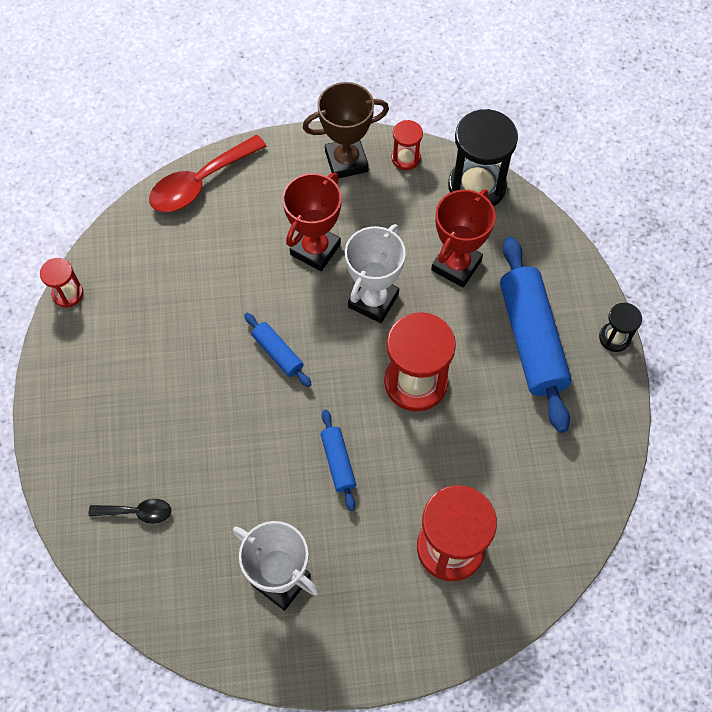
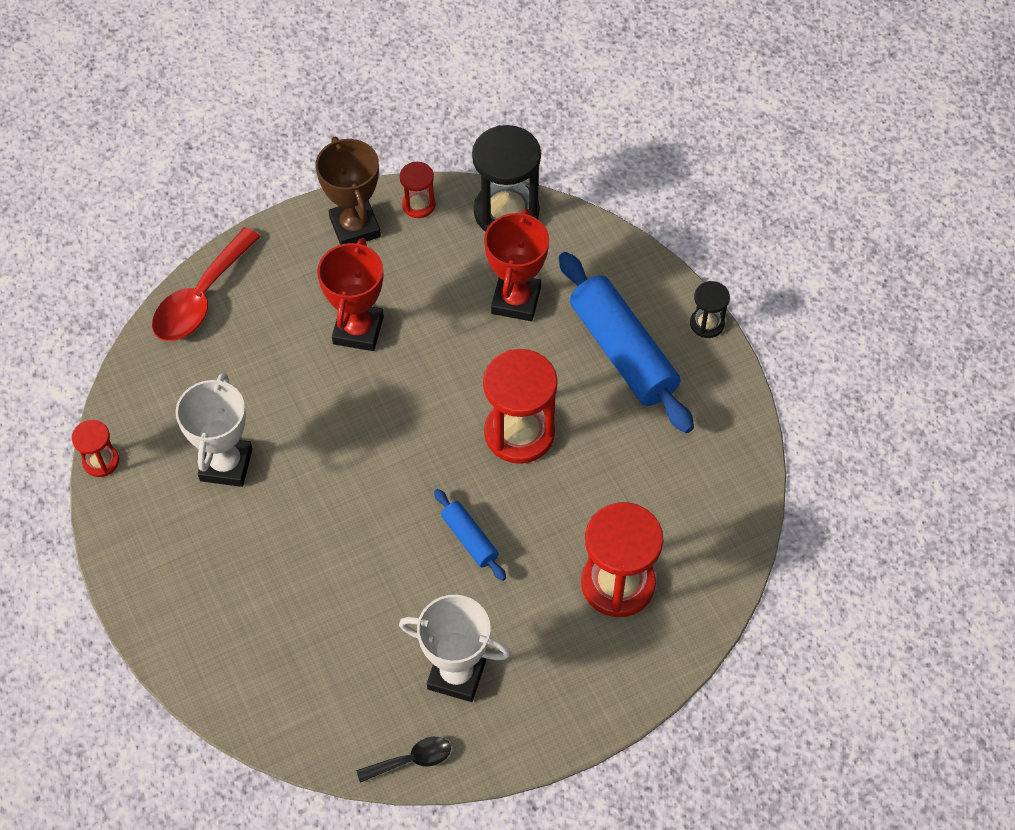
camera: 20 degrees left, 5 degrees down
(137, 512) = (276, 659): black spoon -> black spoon (412, 760)
(277, 353) = (361, 450): blue rolling pin -> none
(346, 161) = (355, 227): brown trophy -> brown trophy turned 75 degrees counterclockwise
(373, 300) = (442, 364): white trophy -> white trophy (226, 465)

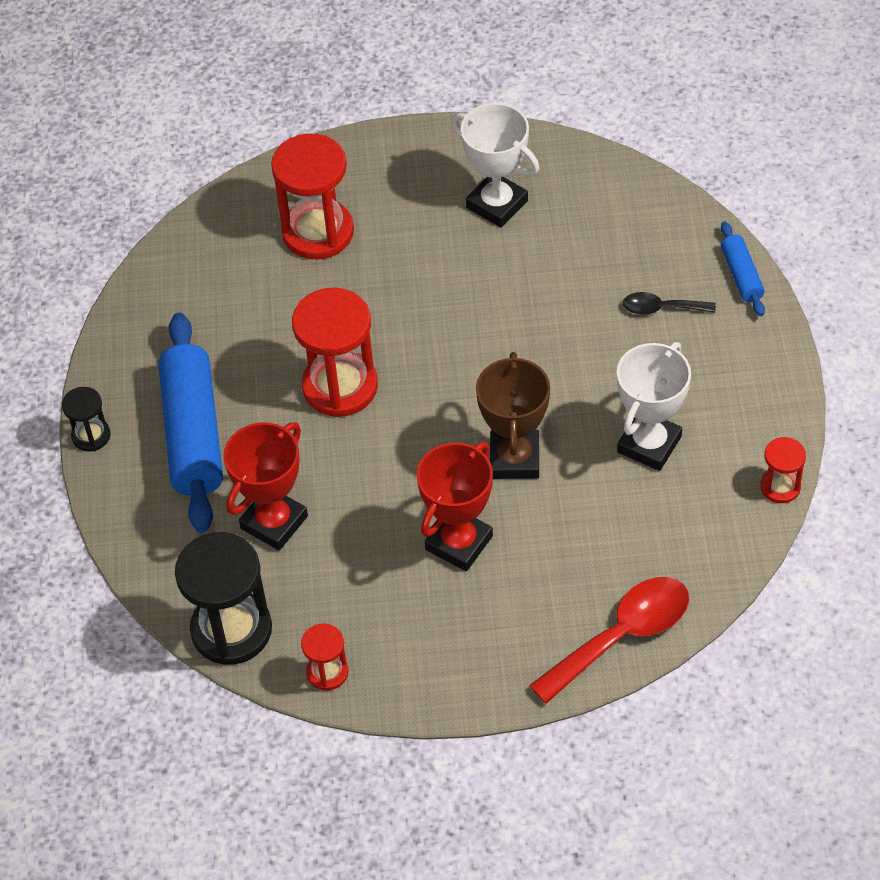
camera: 155 degrees left, 5 degrees down
(355, 227) = (413, 667): brown trophy -> brown trophy (514, 459)
(412, 760) = (563, 155): black spoon -> black spoon (661, 308)
(469, 539) = (435, 307): blue rolling pin -> blue rolling pin (741, 275)

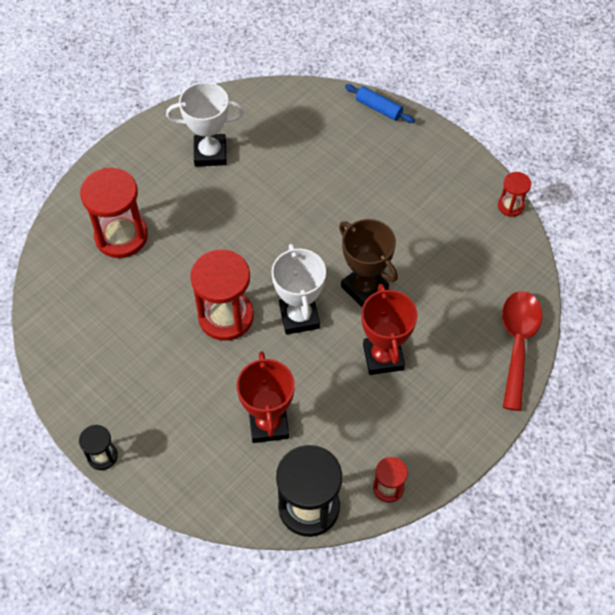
camera: 45 degrees left, 5 degrees up
(193, 433) = (166, 407): blue rolling pin -> none
(649, 444) = (425, 230): white trophy -> white trophy (299, 317)
(661, 308) = (356, 153): black spoon -> none

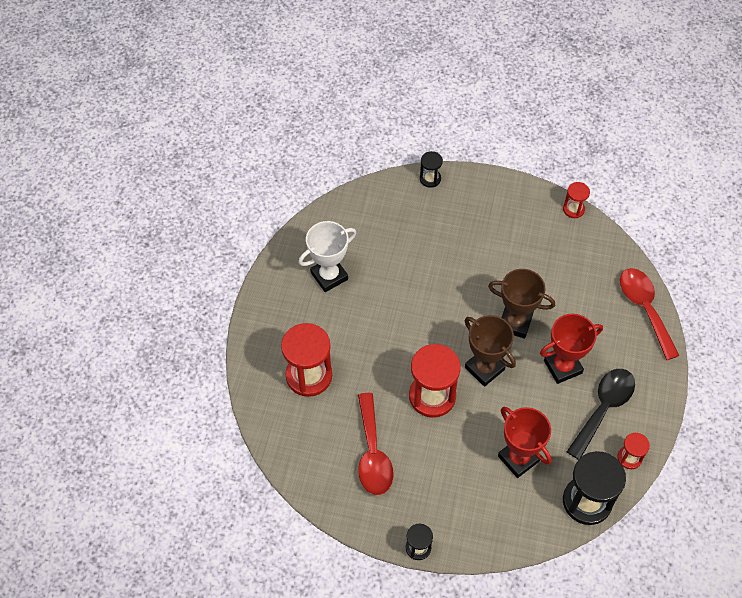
camera: 30 degrees left, 0 degrees up
(126, 341) = (373, 453): none -> red spoon
(299, 317) = (484, 368): white trophy -> brown trophy
(379, 108) = (430, 179): blue rolling pin -> black hourglass
(383, 357) = (562, 367): red trophy -> red trophy turned 75 degrees counterclockwise
(397, 422) = (603, 408): none -> black spoon

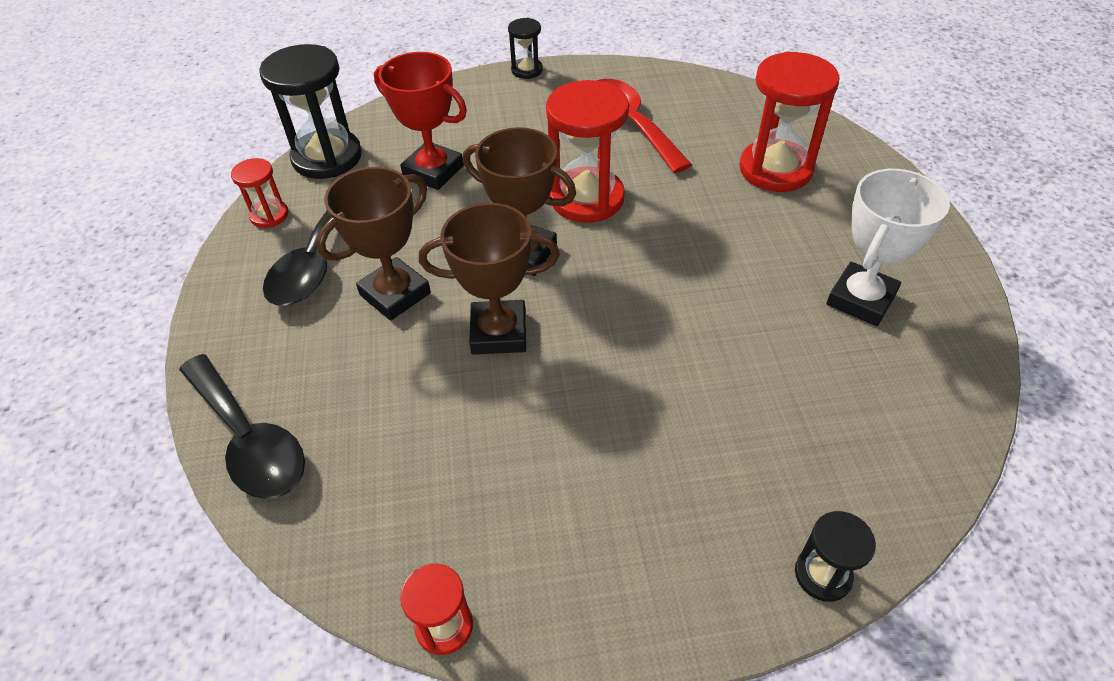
camera: 160 degrees right, 10 degrees down
(562, 367) = (395, 294): red trophy -> brown trophy
(644, 308) = (249, 440): red spoon -> black spoon

